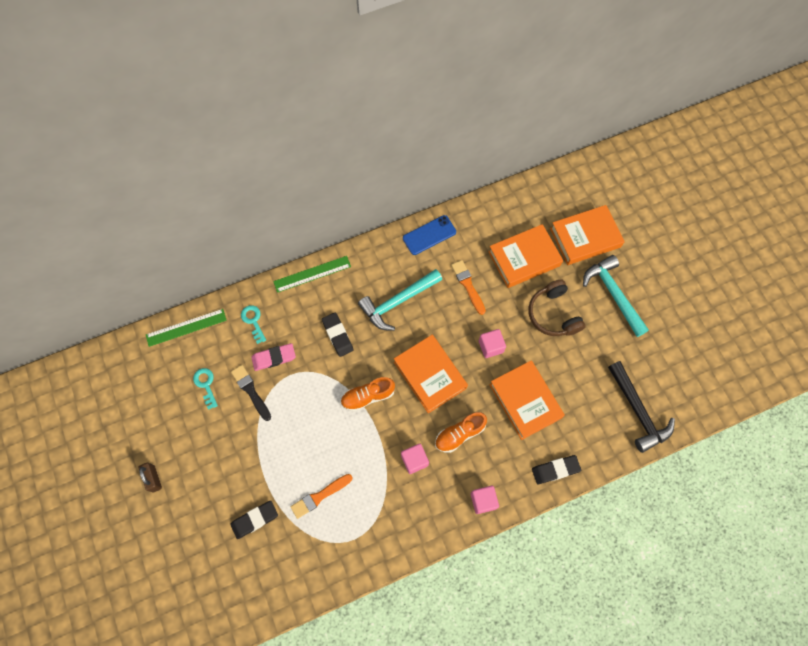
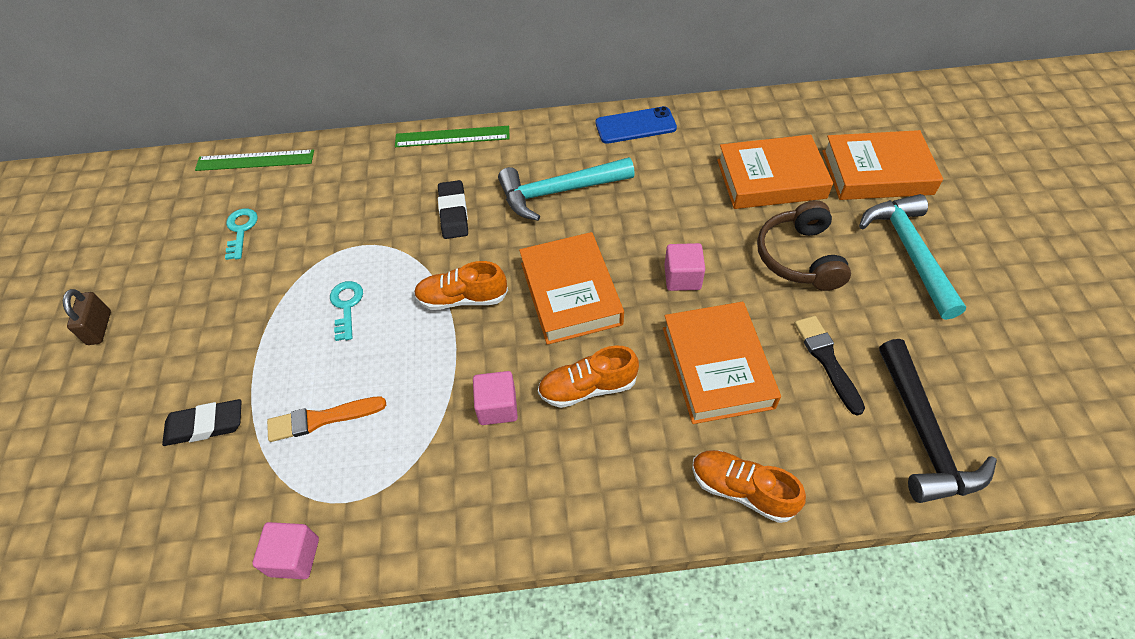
camera: 20 degrees right, 15 degrees down
(251, 391) = (297, 252): black brush -> black brush (827, 360)
(253, 321) = (346, 172): turquoise key -> turquoise key (346, 306)
(274, 358) = (350, 220): pink eraser -> none
(468, 285) = (672, 193): orange brush -> none
(483, 500) = (592, 504): pink cube -> pink cube (294, 557)
(555, 470) = (742, 490): black eraser -> orange shoe

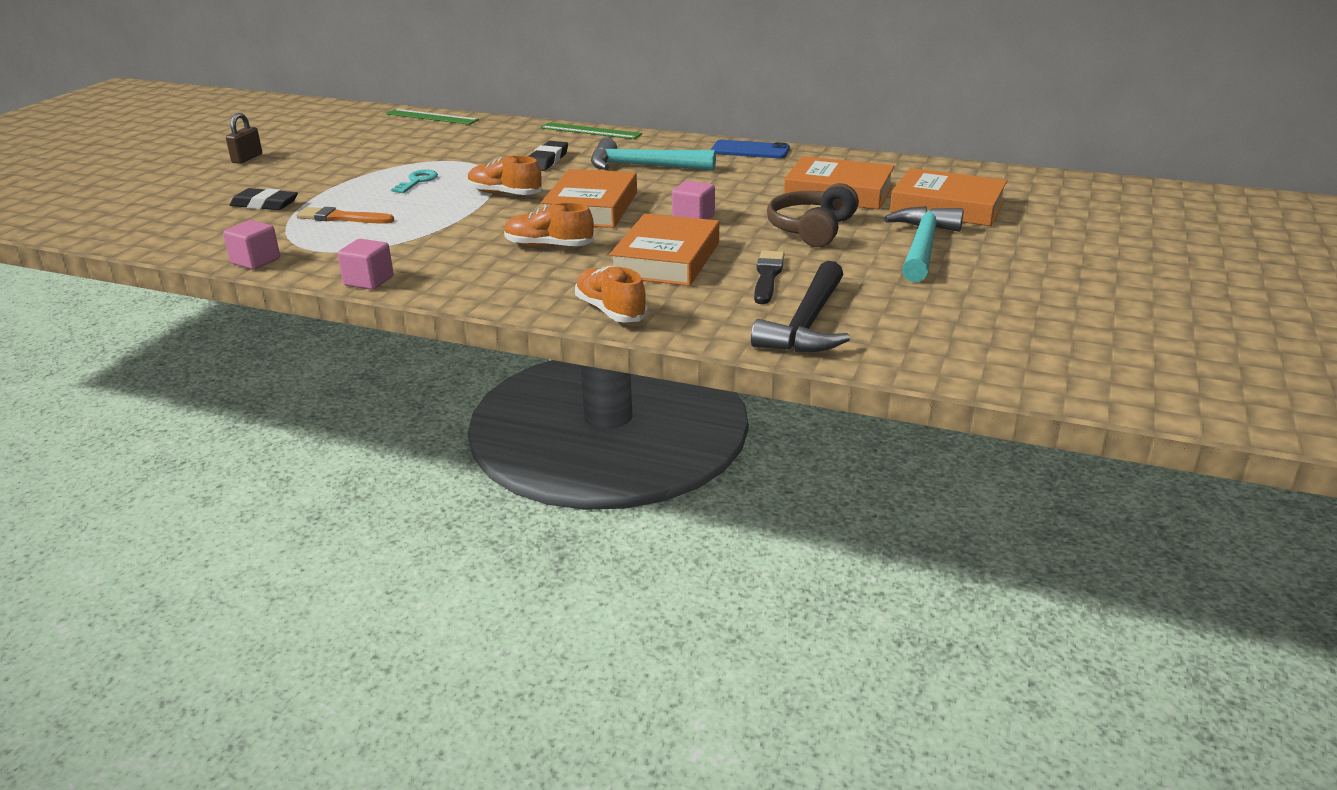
camera: 25 degrees right, 25 degrees down
(241, 230) = (385, 141): turquoise key -> none
(497, 407) = (470, 239): pink cube -> pink cube (369, 281)

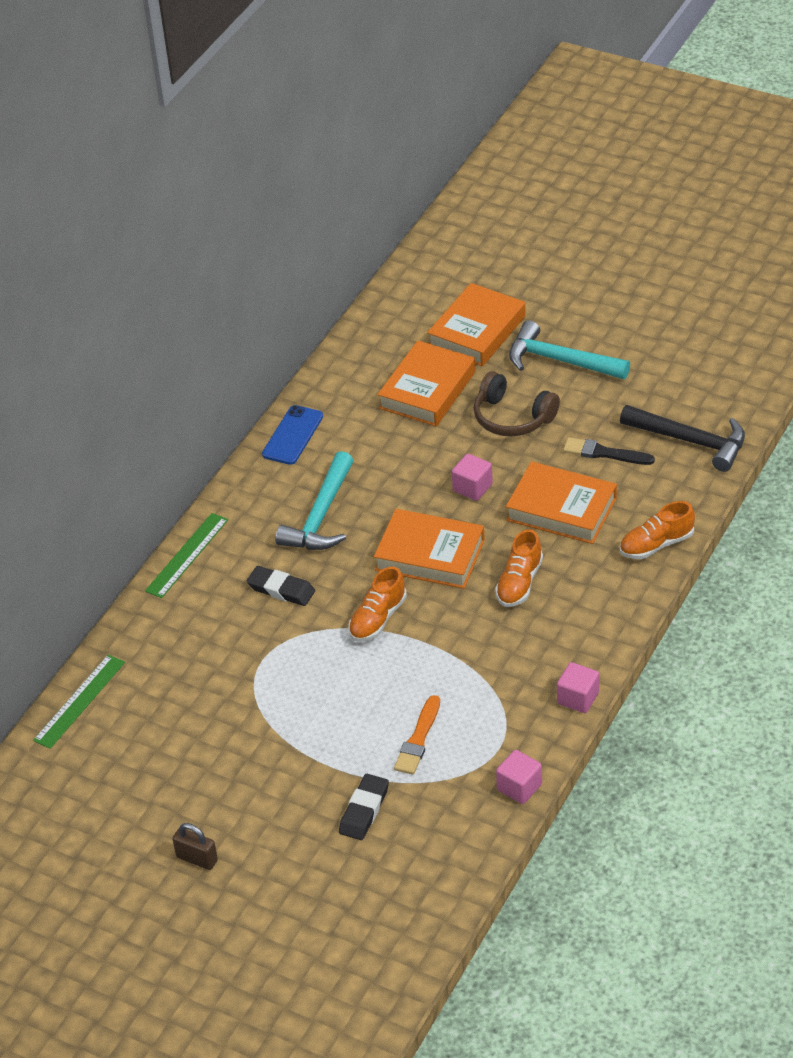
camera: 80 degrees left, 15 degrees up
(417, 181) = (321, 691): turquoise key -> none

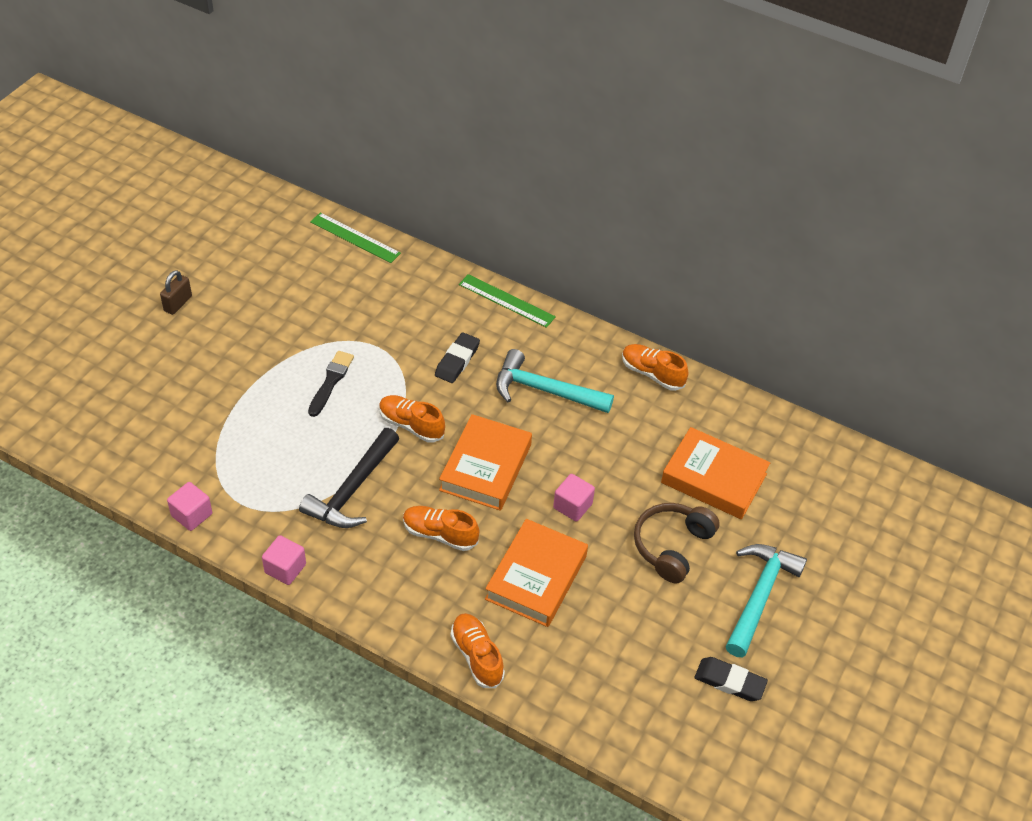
camera: 85 degrees right, 5 degrees up
(292, 435) = (652, 374): blue phone -> orange shoe
(364, 810) = (196, 406): black eraser -> black eraser (729, 682)
(418, 739) = (264, 446): orange brush -> none
(477, 331) = (804, 525): orange book -> none
(604, 453) = (615, 623): black brush -> black brush (331, 381)
(691, 441) = (630, 707): black hammer -> black hammer (352, 490)

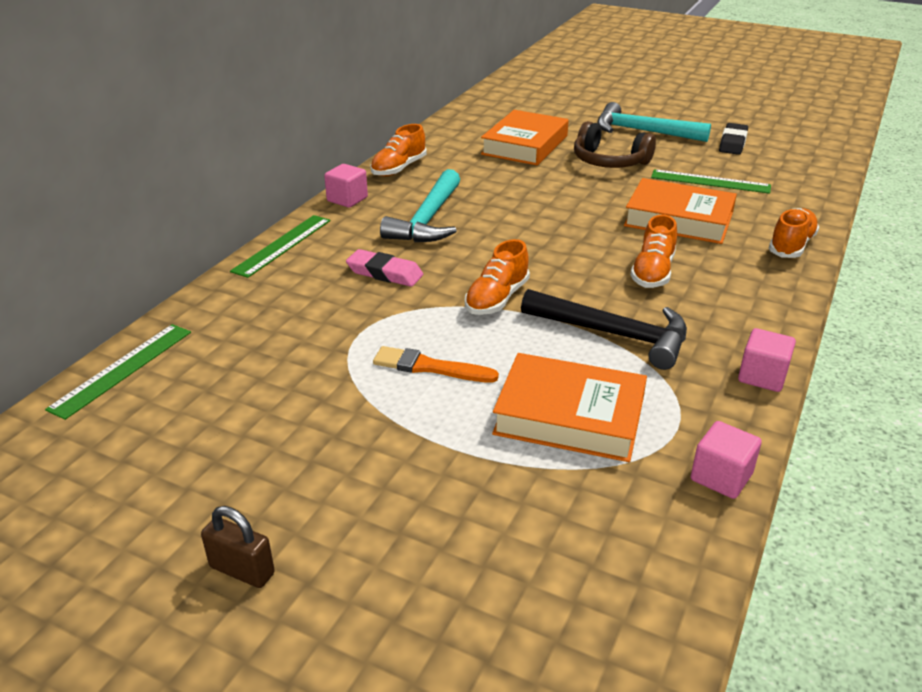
camera: 90 degrees left, 15 degrees down
(331, 381) = (429, 367): black brush -> orange brush
(457, 361) = (385, 273): black eraser -> pink eraser
(477, 656) = (791, 246): orange shoe -> orange shoe turned 150 degrees clockwise
(485, 467) = (548, 249): orange book -> orange book (569, 416)
(572, 506) = (582, 203): pink cube -> pink cube (347, 199)
(621, 628) = (710, 181): none -> green ruler

